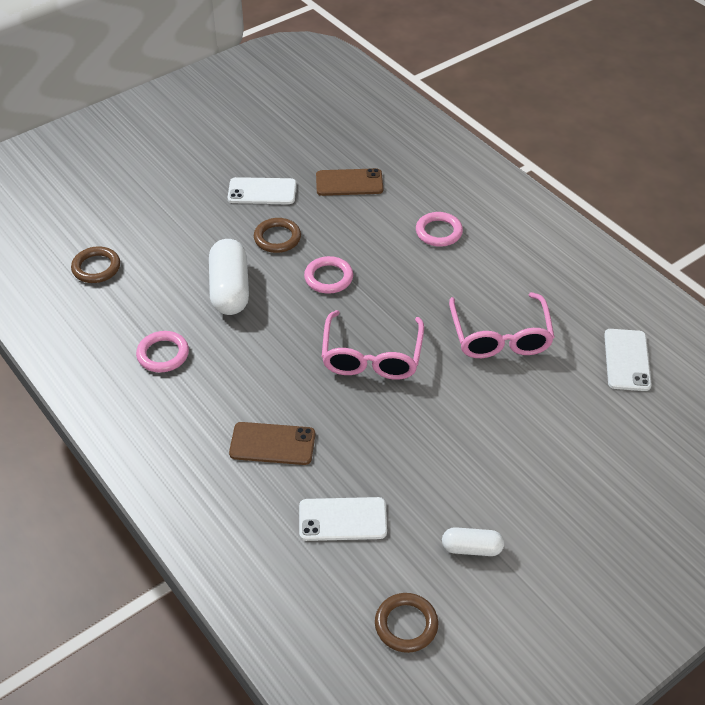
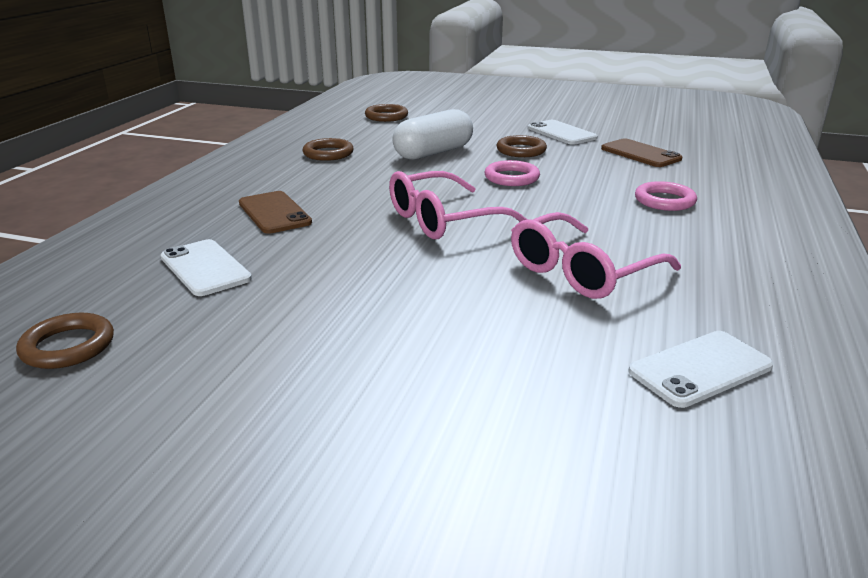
camera: 55 degrees right, 20 degrees down
(163, 354) = (328, 153): pink ring -> brown ring
(471, 548) = (222, 353): white capsule -> none

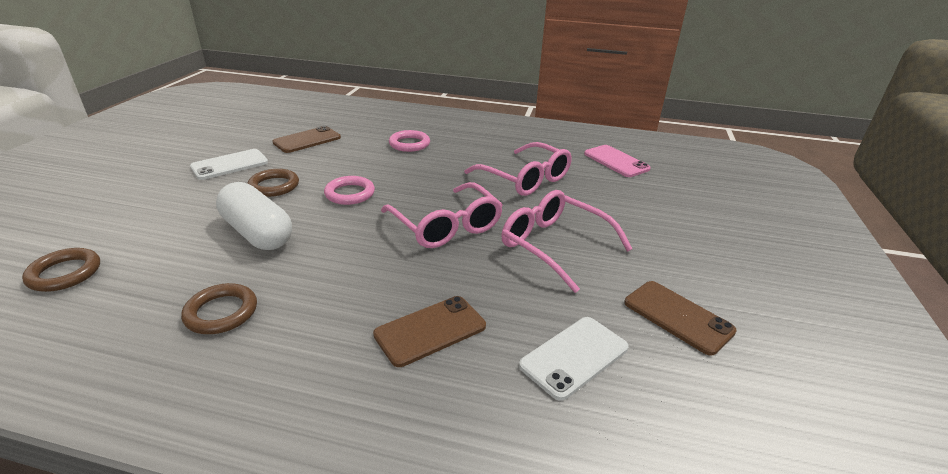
camera: 95 degrees left, 5 degrees up
(68, 346) = (750, 414): brown ring -> none
(226, 336) = (677, 317): none -> brown phone
(395, 276) = (554, 245): none -> pink glasses
(700, 369) = (616, 161): white phone -> pink phone

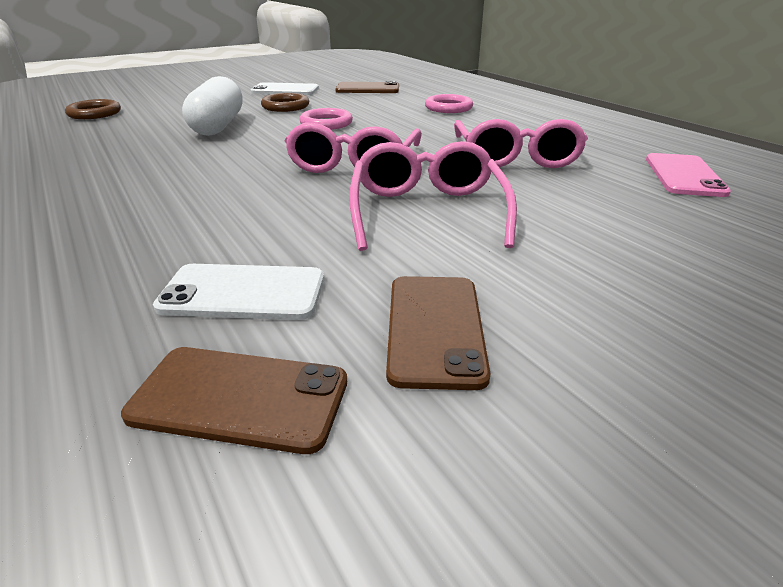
camera: 45 degrees right, 0 degrees up
(221, 312) = (108, 155): brown ring -> none
(430, 330) = (185, 217): brown phone -> brown phone (240, 398)

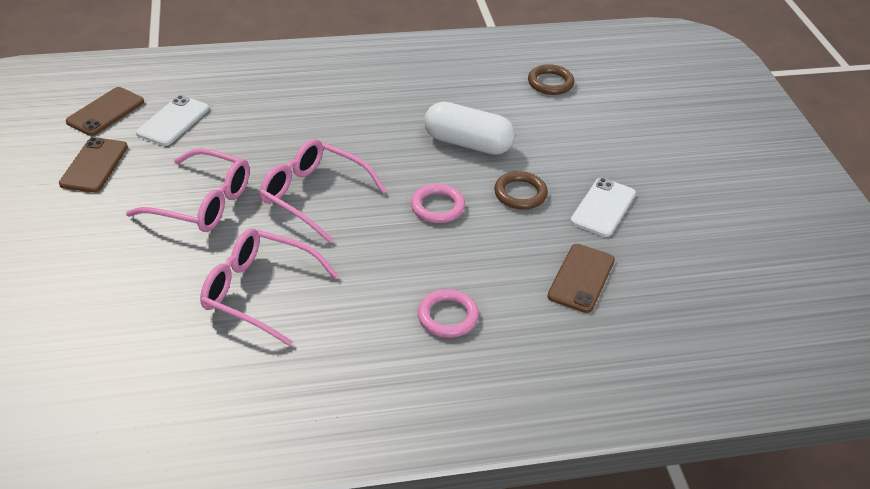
camera: 110 degrees right, 10 degrees up
(435, 328) = (94, 165): brown phone -> brown phone turned 75 degrees clockwise
(684, 175) = (136, 377): pink phone -> none

